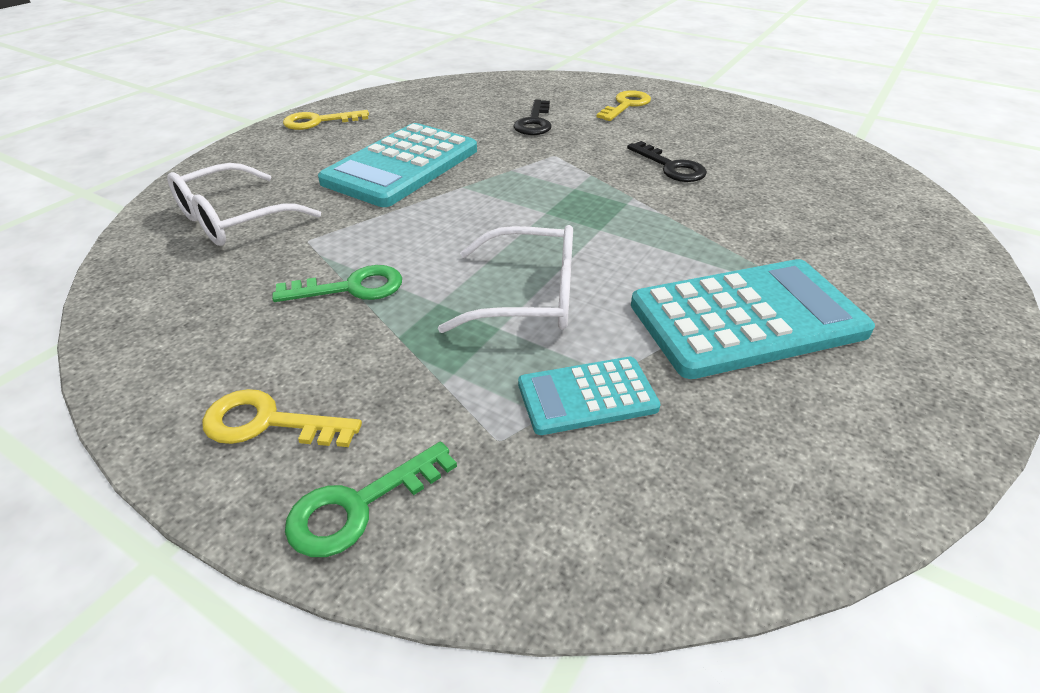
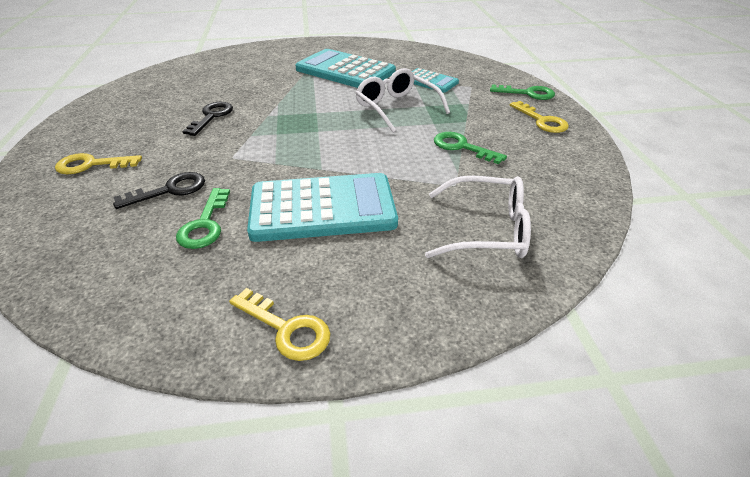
camera: 130 degrees left, 0 degrees up
(463, 124) = (205, 224): none -> green key

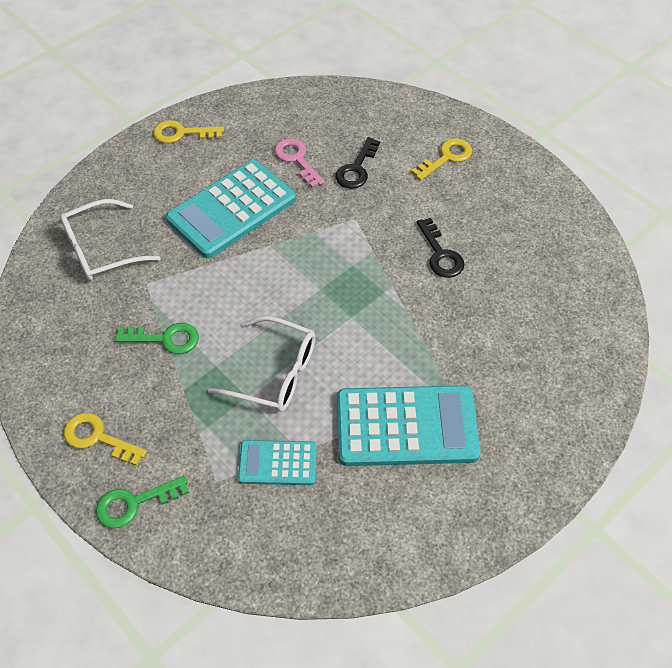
camera: 145 degrees right, 15 degrees up
(205, 224) = (297, 159): green key -> pink key

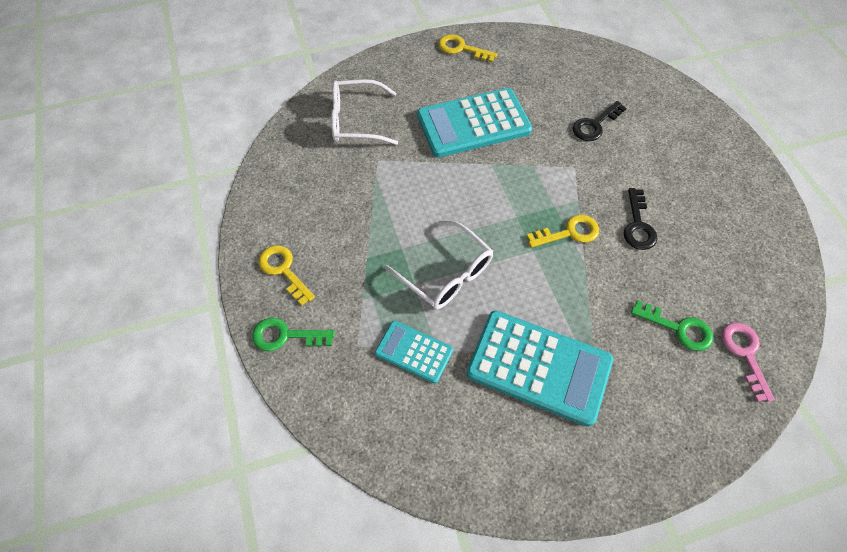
camera: 25 degrees right, 5 degrees up
(165, 339) = (372, 210): green key -> green key (678, 328)
(297, 159) = (546, 100): pink key -> pink key (745, 354)
(446, 157) = (681, 141): yellow key -> yellow key (569, 232)

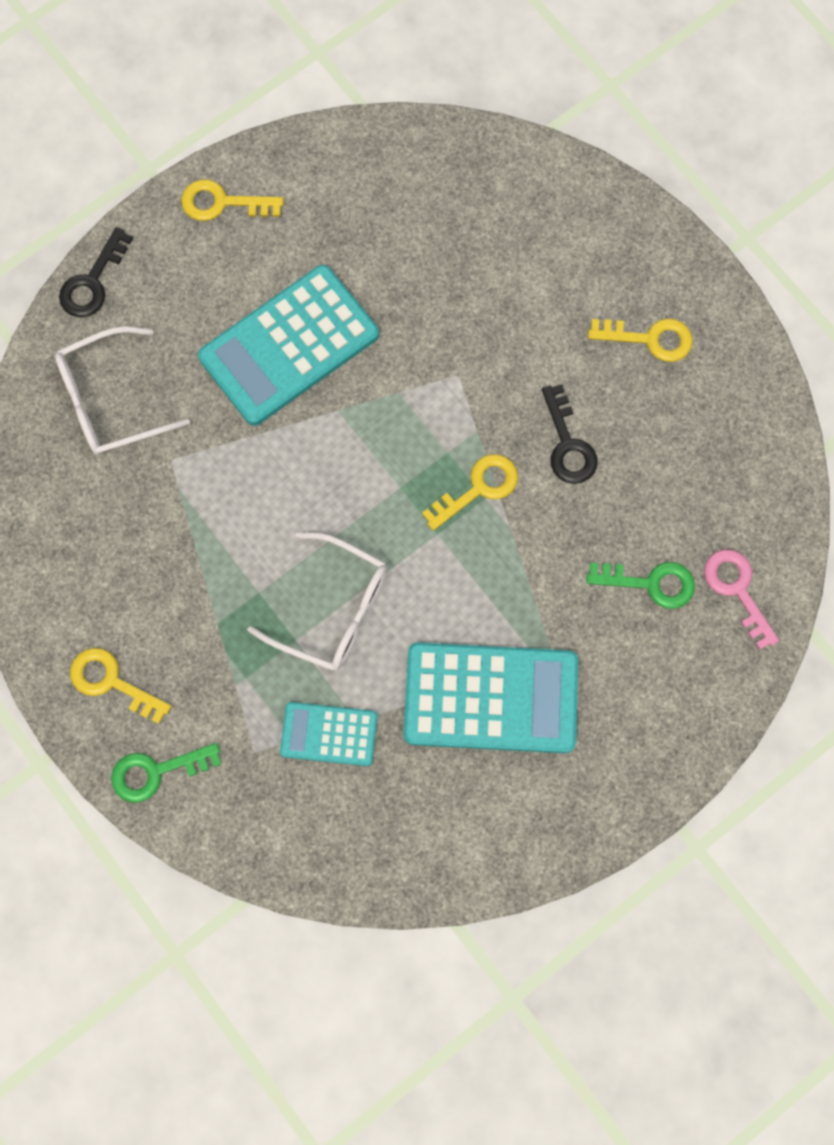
camera: 20 degrees left, 15 degrees up
(595, 125) = (468, 288): black key -> black key (92, 282)
(708, 183) = (650, 339): none -> yellow key

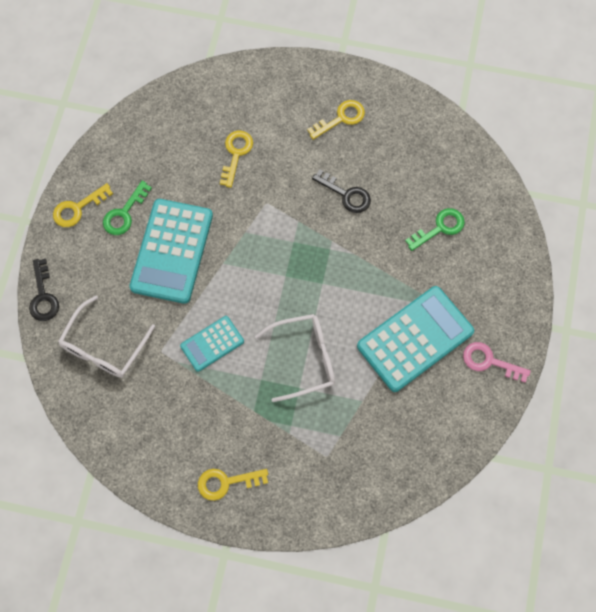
camera: 40 degrees left, 5 degrees down
(156, 772) = (287, 507): green key -> green key (124, 213)
(329, 734) = (355, 418): turquoise calculator -> turquoise calculator (212, 344)
(478, 488) = (323, 247): yellow key -> yellow key (236, 154)
(737, 590) = (480, 200): pink key -> pink key (489, 361)

